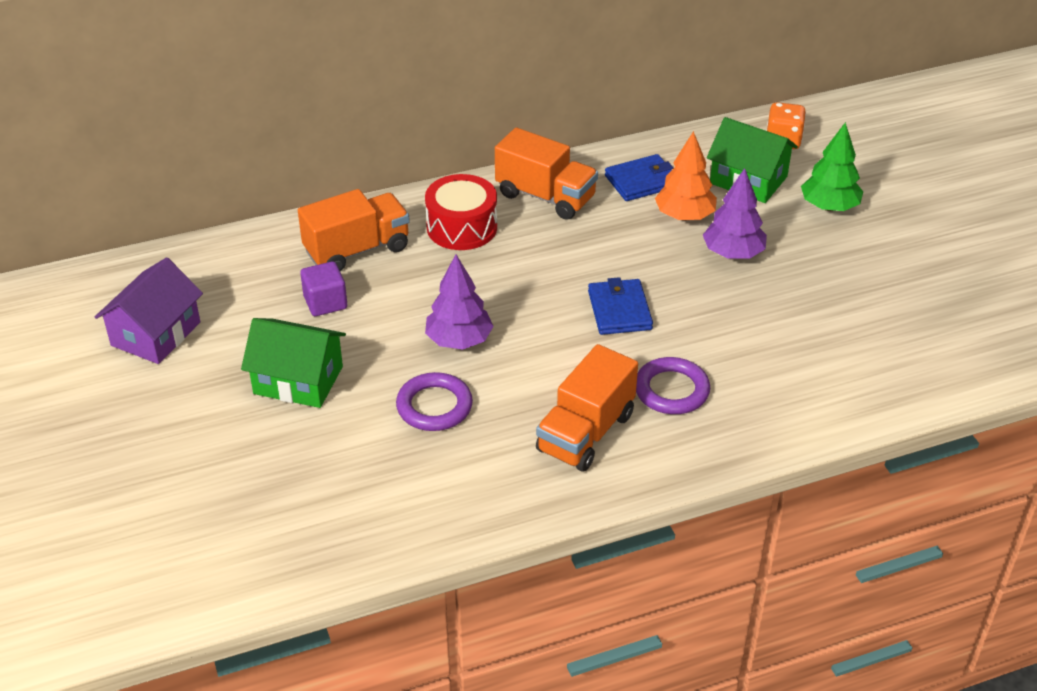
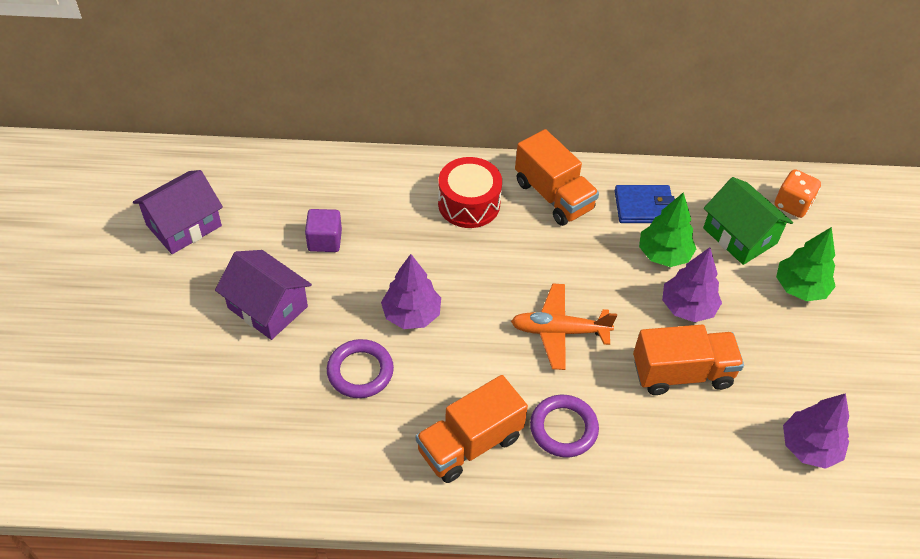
camera: 20 degrees right, 10 degrees up
(298, 380) = (267, 307): green house -> purple house
(357, 250) = (374, 198): orange truck -> orange truck (682, 373)
(619, 310) = (559, 331): blue wallet -> orange plane
(684, 216) = (664, 254): orange tree -> green tree
(910, 333) = (809, 447): none -> purple tree

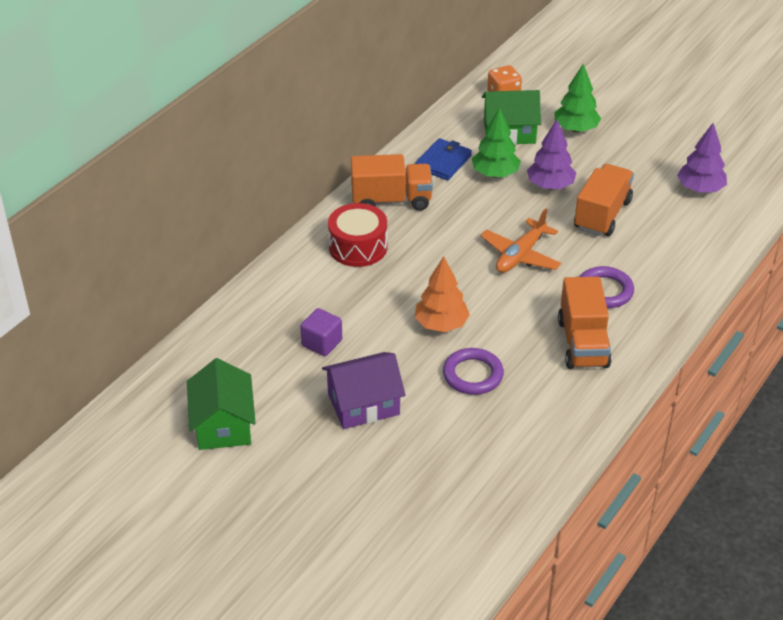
camera: 55 degrees left, 10 degrees down
(184, 225) = (223, 425): purple house -> green house
(411, 314) = (441, 324): purple tree -> orange tree

